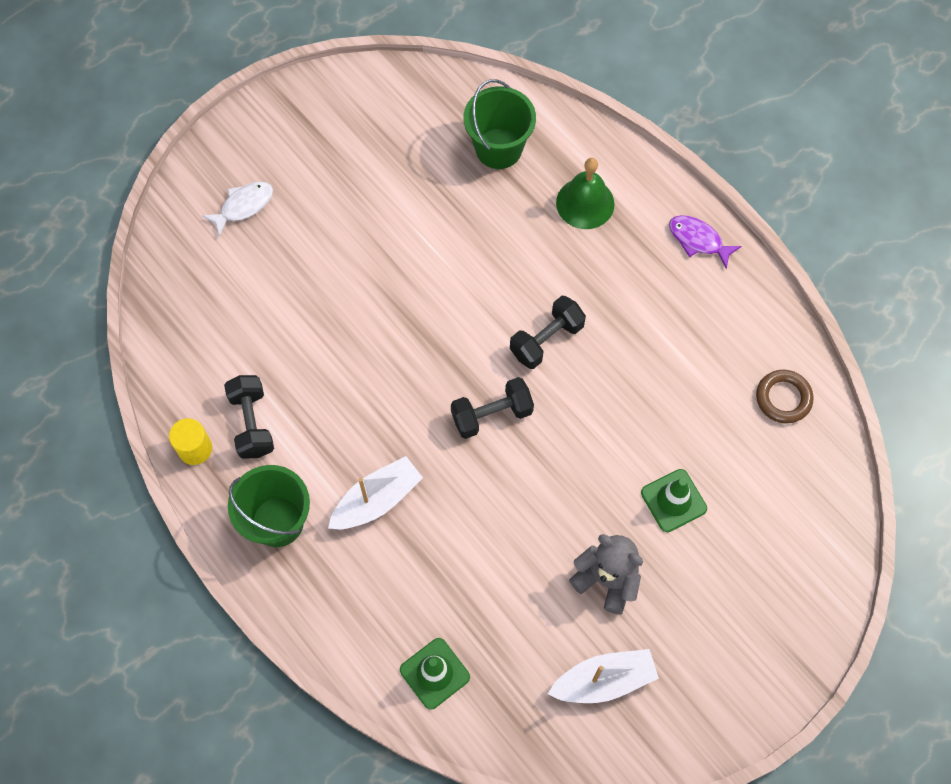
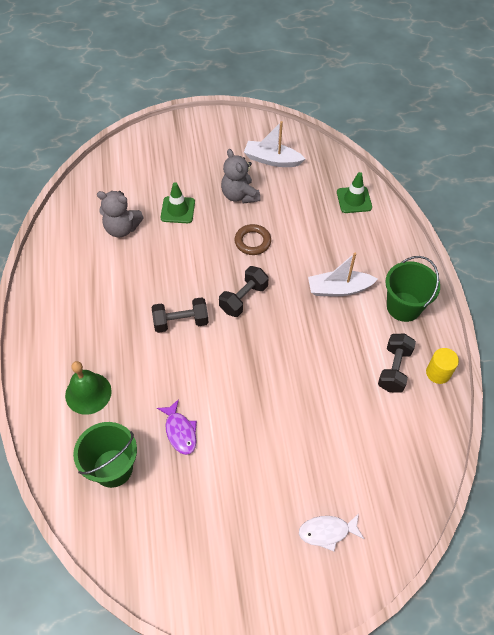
camera: 150 degrees left, 10 degrees down
(492, 415) = (243, 298): black dumbbell -> black dumbbell turned 60 degrees counterclockwise
(698, 240) = (41, 330): purple fish -> purple fish (180, 431)
(723, 426) = (122, 228): none -> grey teddy bear
(783, 398) = (78, 225): brown ring -> brown ring (252, 242)

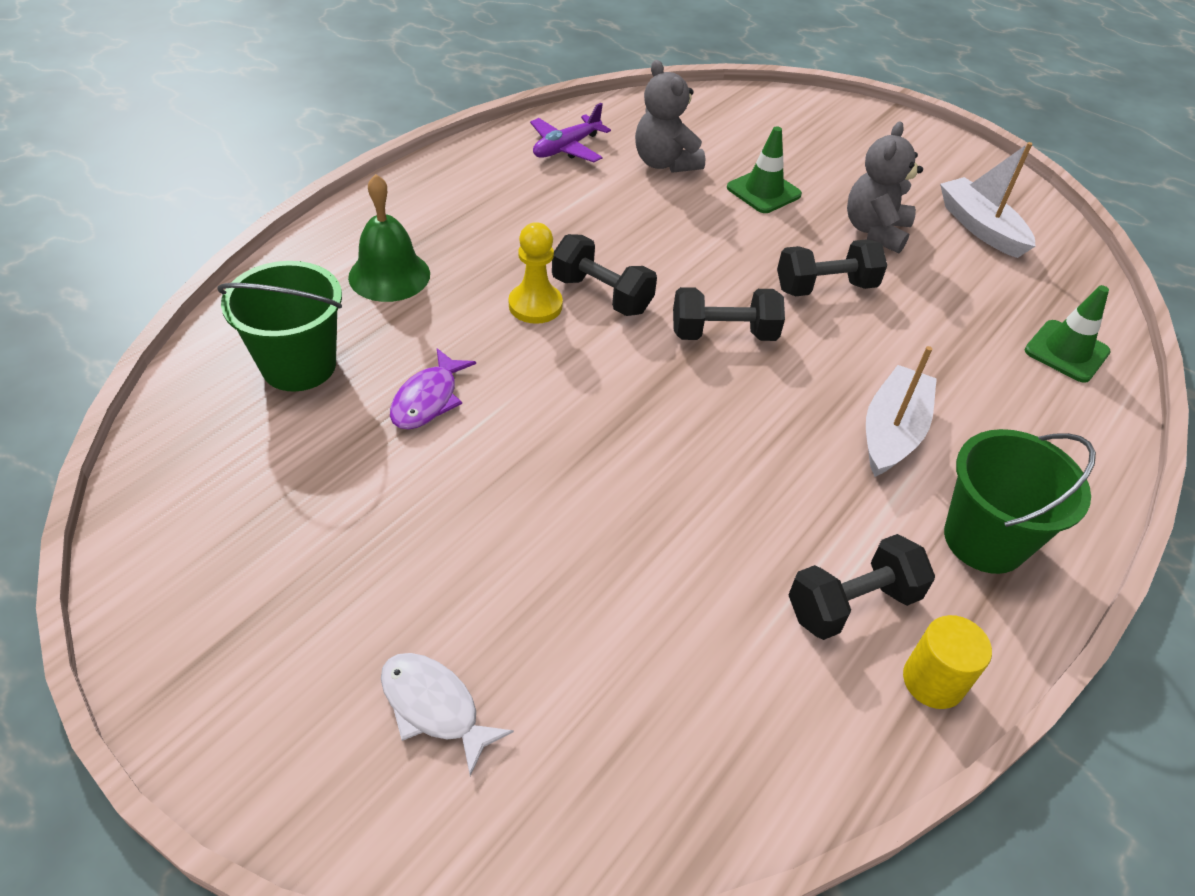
camera: 45 degrees right, 10 degrees down
(70, 256) = (566, 148): none -> purple plane
(163, 351) = (535, 305): none -> yellow pawn
(252, 242) = (825, 287): brown ring -> black dumbbell
(339, 289) = (892, 432): white boat -> white boat turned 75 degrees clockwise

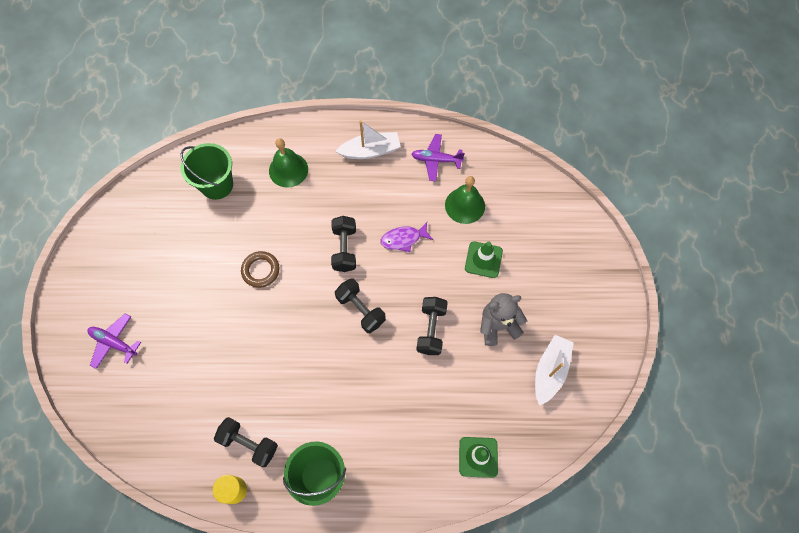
camera: 55 degrees right, 20 degrees up
(428, 399) = (235, 237): purple fish -> purple fish (403, 239)
(434, 707) = (114, 342): white fish -> purple plane
(529, 403) = (261, 270): none -> brown ring
(535, 305) = (316, 231): yellow pawn -> none
(664, 163) = (465, 205): grey teddy bear -> green bell
(825, 287) = (431, 329): black dumbbell -> black dumbbell turned 60 degrees clockwise
(892, 432) = (355, 409): white boat -> white boat (370, 151)

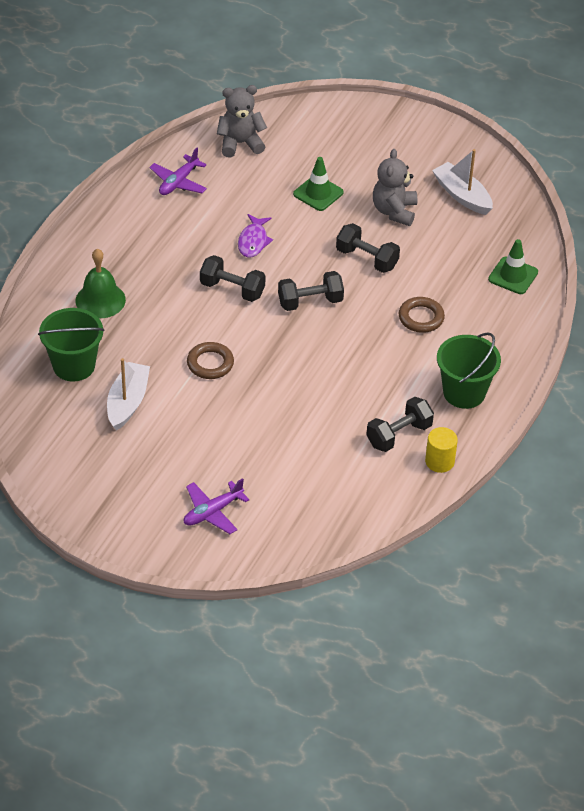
camera: 65 degrees left, 20 degrees down
(370, 151) = (127, 227): white boat -> white boat (127, 402)
(387, 402) = (421, 318): none -> brown ring
(465, 205) = (248, 182): green bell -> none
(504, 180) = (240, 143): none -> grey teddy bear

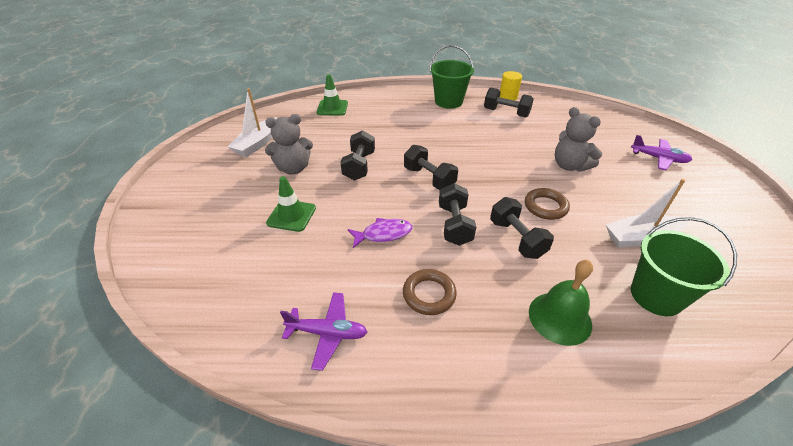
camera: 115 degrees left, 5 degrees down
(187, 320) = (516, 239): none -> black dumbbell
(240, 143) = (231, 302): grey teddy bear -> grey teddy bear (569, 166)
(421, 318) = (400, 129): brown ring -> brown ring (429, 294)

